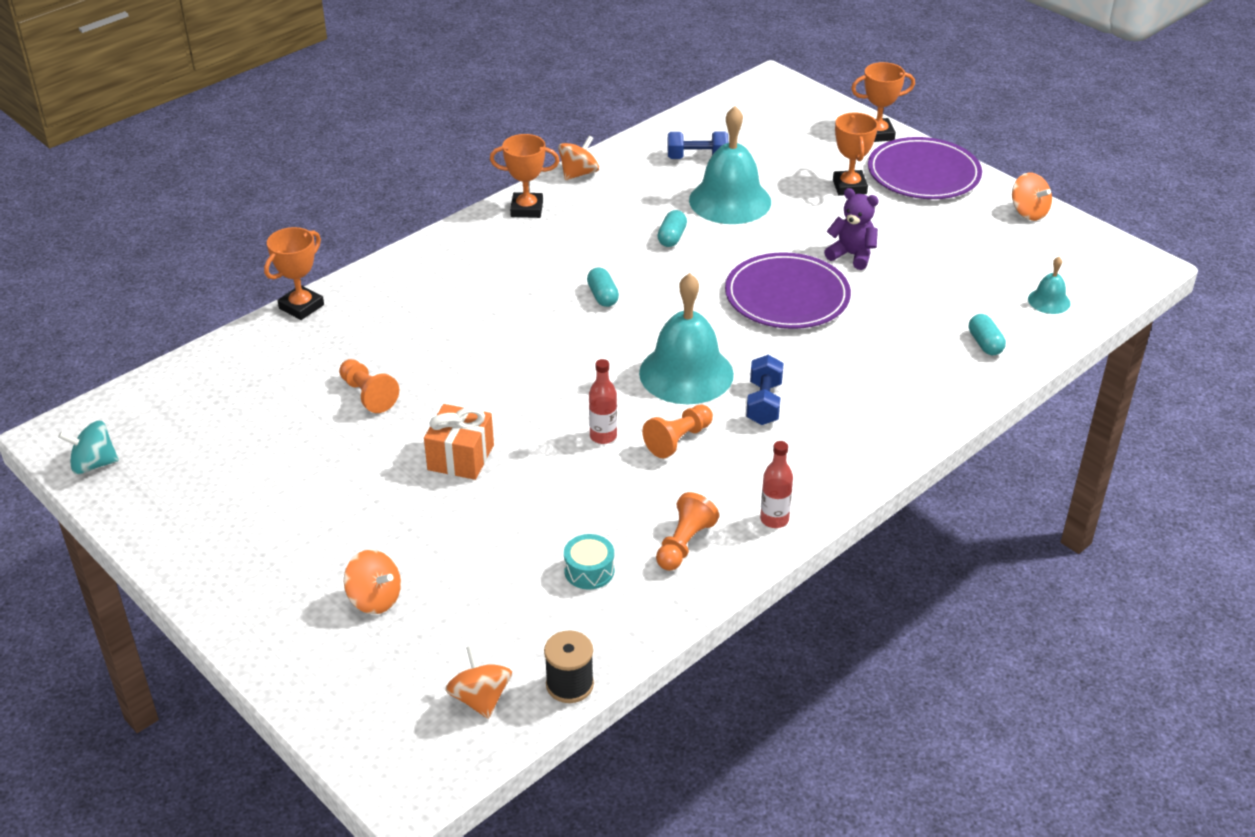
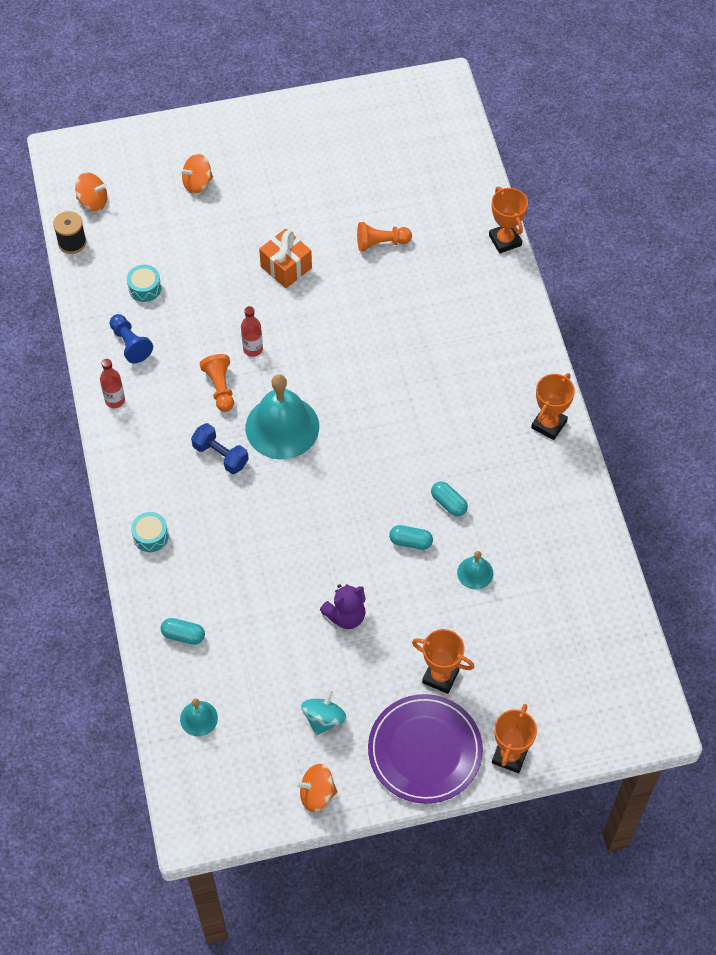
camera: 120 degrees right, 20 degrees up
(94, 464) = (405, 93): turquoise spinning top -> turquoise spinning top (324, 718)
(578, 173) = (581, 484): orange spinning top -> none
(602, 296) = (402, 420): turquoise capsule -> turquoise capsule (410, 542)
(684, 544) = (130, 344): orange pawn -> blue pawn
(697, 158) = (555, 584): blue dumbbell -> none
(730, 200) = (475, 573): turquoise bell -> turquoise bell, size x0.47
(787, 296) = (325, 539): purple plate -> none
(909, 412) = (150, 536): none -> turquoise drum

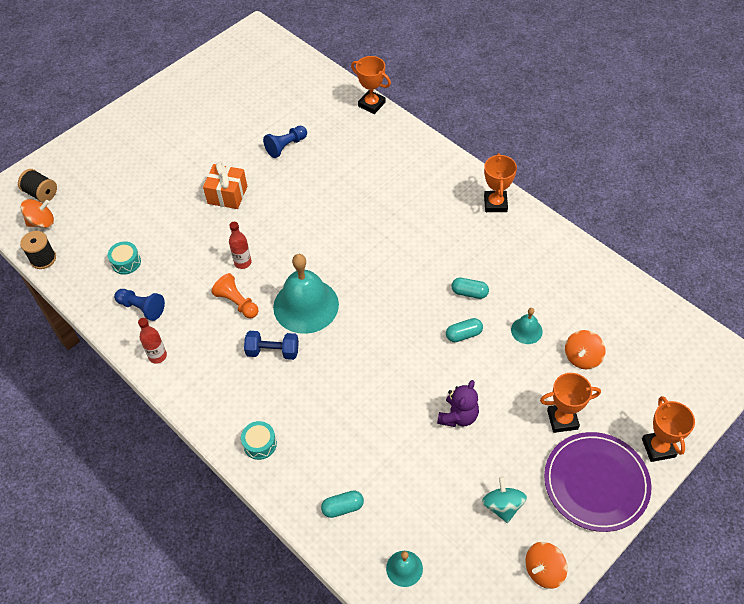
camera: 30 degrees left, 5 degrees down
(110, 169) = (41, 193): none -> black spool
(197, 183) = (118, 172): orange spinning top -> orange spinning top (582, 357)
(381, 243) = (286, 146): orange pawn -> blue pawn

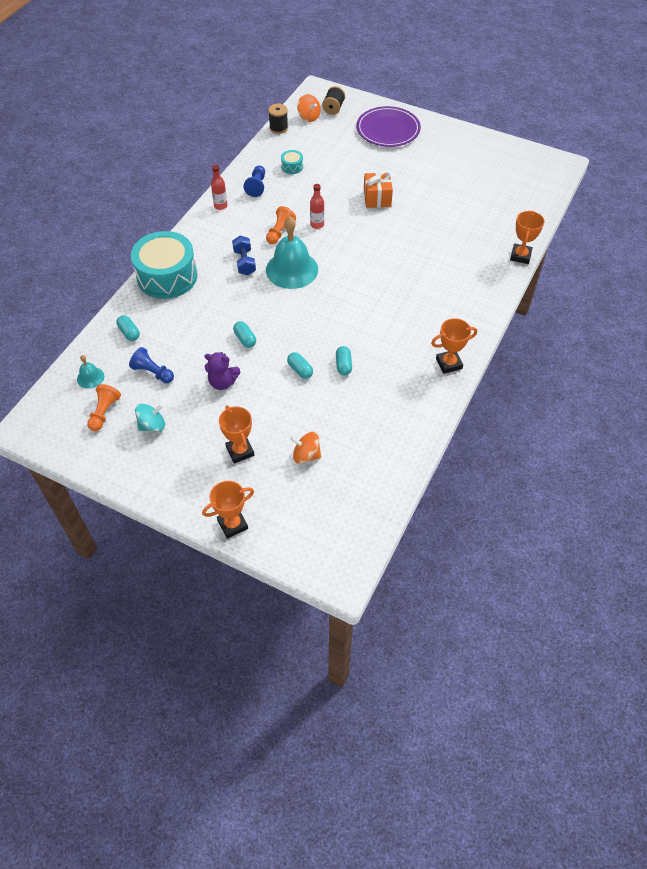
camera: 70 degrees right, 0 degrees up
(260, 444) = (167, 276): turquoise drum -> turquoise drum, size x2.45
(286, 146) = (443, 217): blue pawn -> blue pawn (153, 372)
(399, 378) = (245, 339): none -> turquoise capsule
(467, 559) = (104, 412): none -> orange pawn
(526, 330) = (320, 411): turquoise bell -> none
(543, 570) = (105, 461): orange spinning top -> none
(596, 483) = (187, 484): purple plate -> purple plate (388, 129)

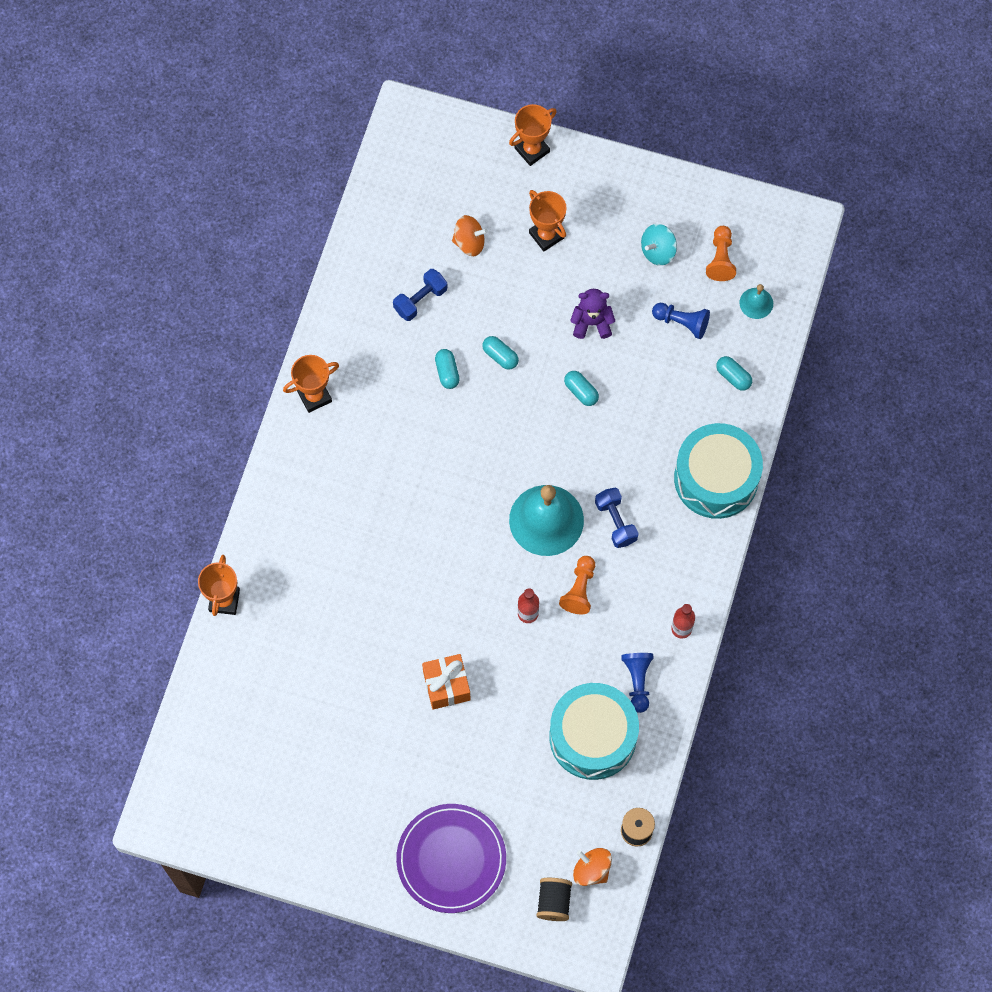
camera: 170 degrees right, 15 degrees up
(292, 166) = (592, 736): turquoise drum -> turquoise drum, size x2.45
(355, 418) = (420, 300): none -> blue dumbbell

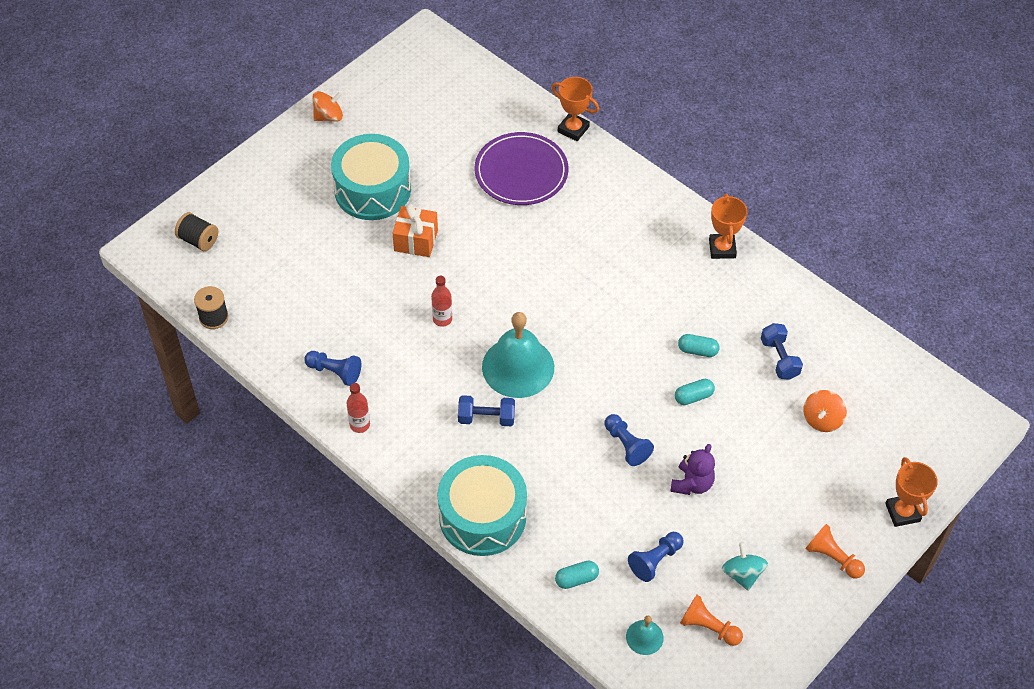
camera: 115 degrees right, 15 degrees down
(451, 859) = (277, 190): purple plate -> purple plate (521, 172)
(546, 235) = (802, 485): orange trophy -> none
(579, 589) = (441, 365): orange pawn -> orange pawn (832, 558)
(581, 391) = (626, 445): turquoise capsule -> blue pawn
(591, 870) = (204, 274): orange spinning top -> orange spinning top (328, 116)
(592, 736) = (309, 320): turquoise drum -> turquoise drum (372, 190)

